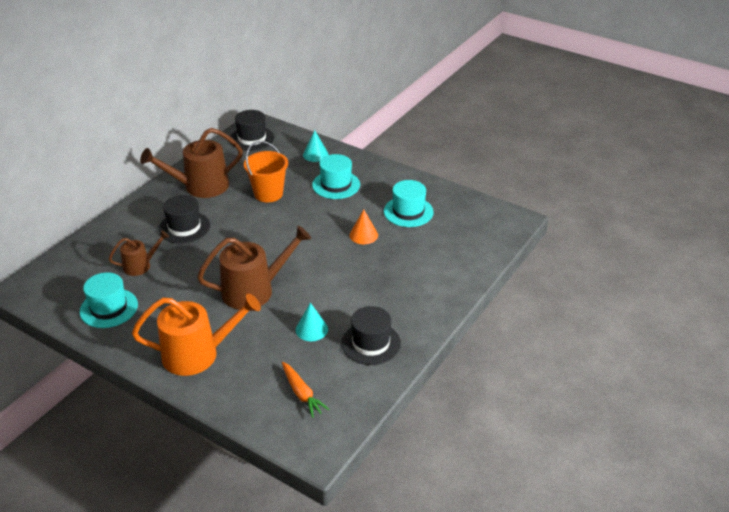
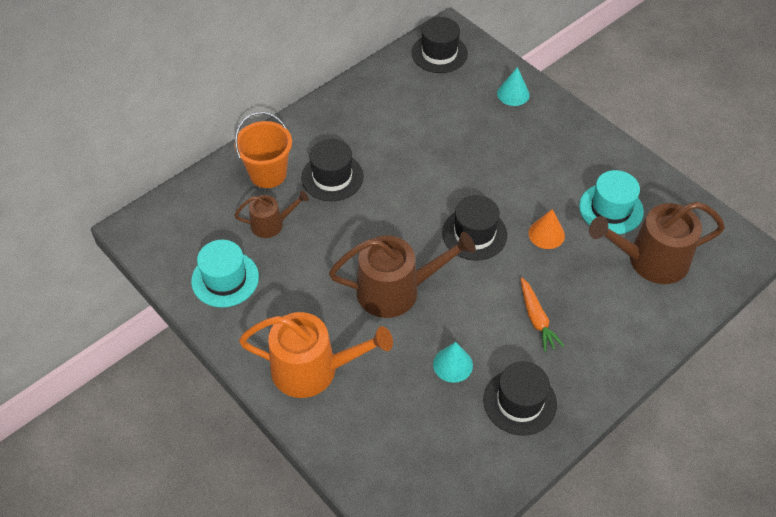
camera: 15 degrees right, 15 degrees up
(201, 186) = (363, 117): brown watering can -> brown watering can (650, 260)
(268, 193) = (442, 145): orange bucket -> orange bucket (268, 174)
(302, 394) = (422, 456): orange carrot -> orange carrot (536, 319)
(307, 244) = (474, 234): none -> black hat
(336, 185) = (528, 147): turquoise hat -> none

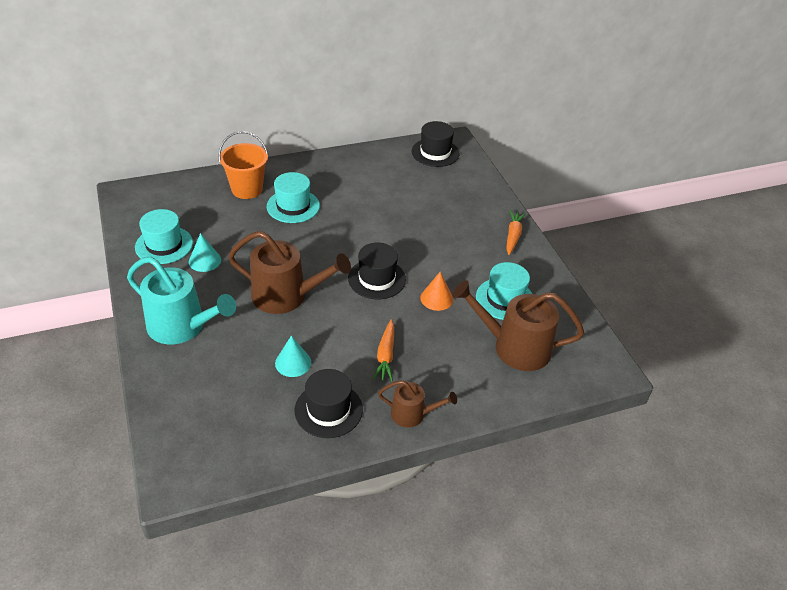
camera: 20 degrees right, 10 degrees down
(271, 224) = (225, 221): brown watering can -> brown watering can (412, 414)
(313, 369) = (182, 326): orange watering can -> turquoise watering can
(332, 177) = (293, 206): black hat -> turquoise hat
(513, 94) = (476, 195): turquoise cone -> turquoise cone (205, 260)
(577, 130) = (513, 236): none -> orange carrot

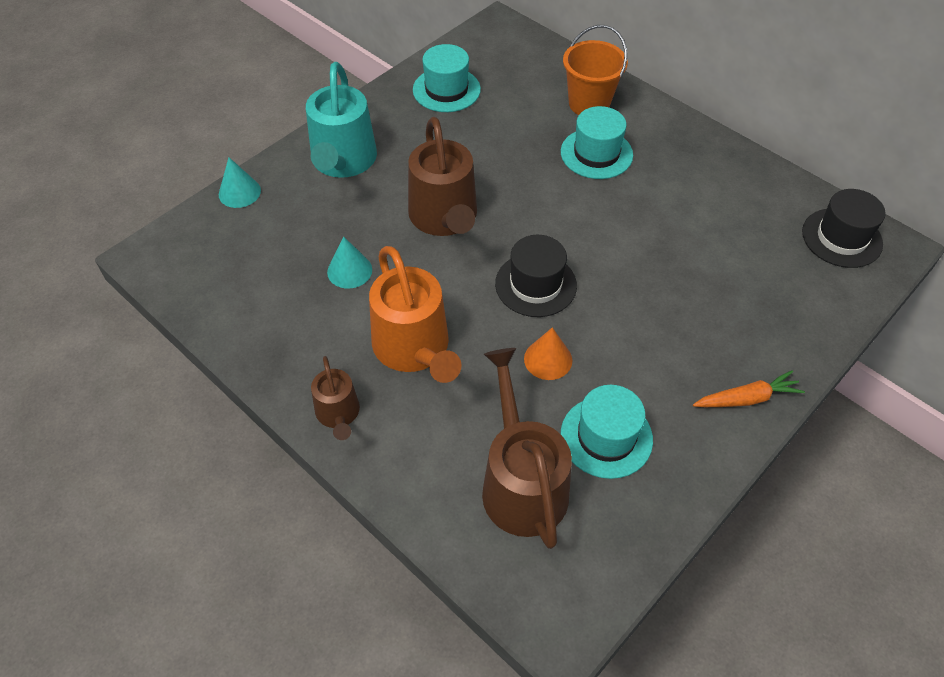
camera: 65 degrees right, 10 degrees up
(205, 260) = (448, 129): turquoise cone -> turquoise cone (239, 192)
(328, 410) = (301, 332): black hat -> none
(385, 355) = (414, 348): orange carrot -> orange watering can

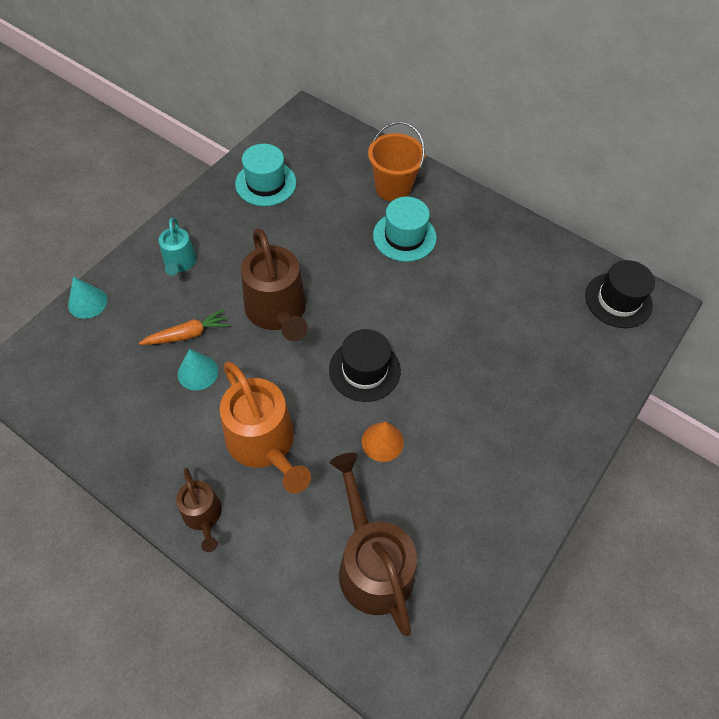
camera: 10 degrees left, 5 degrees up
(343, 161) = (180, 263): turquoise watering can -> turquoise watering can, size x0.55
(606, 437) = (440, 511): turquoise hat -> none
(747, 398) = (554, 461): orange carrot -> orange carrot (187, 334)

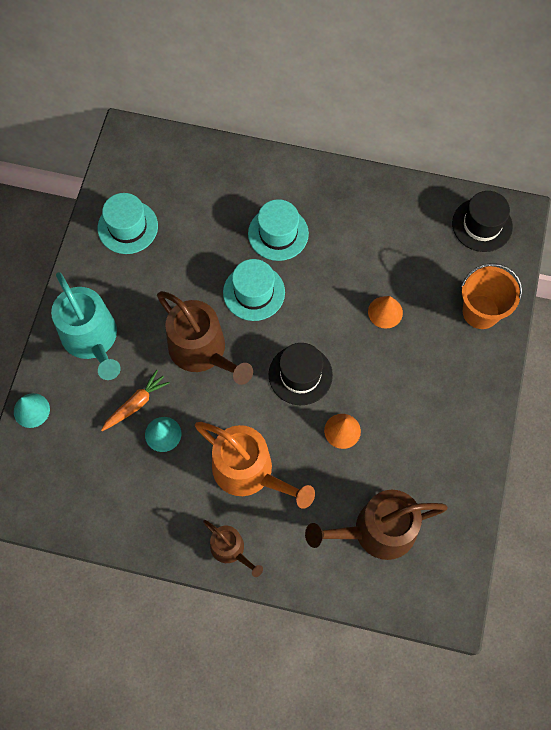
camera: 20 degrees left, 10 degrees up
(180, 263) = (92, 339): turquoise watering can -> turquoise watering can, size x1.82
(355, 278) = (254, 292): none -> turquoise hat
(372, 564) = (377, 531): brown watering can -> brown watering can turned 60 degrees counterclockwise
(393, 188) = (246, 186): orange bucket -> orange bucket (480, 312)
(481, 344) = (385, 312): none -> orange cone

